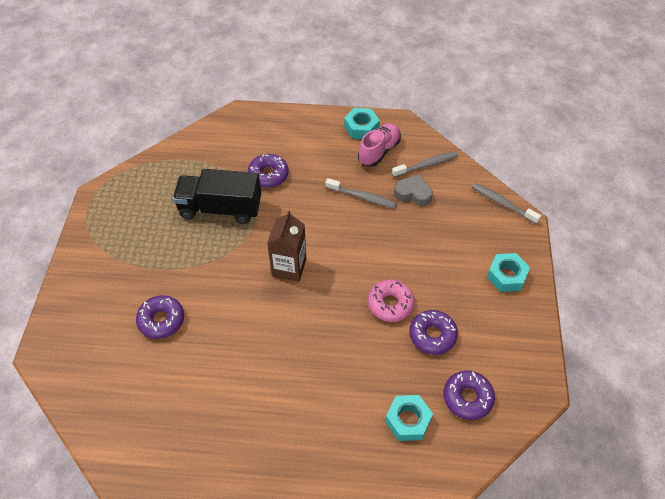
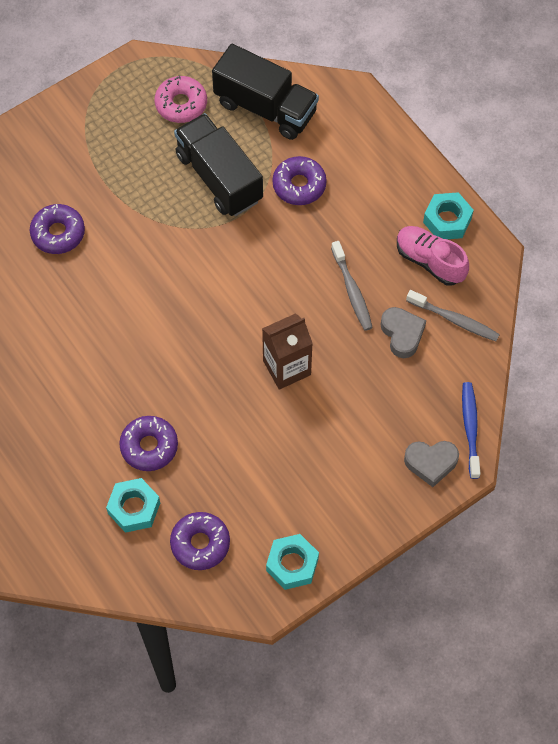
camera: 50 degrees right, 10 degrees up
(201, 156) = (265, 107): none -> black truck
(289, 267) = (206, 290): brown carton -> brown carton (286, 368)
(379, 151) = (430, 261): pink shoe -> pink shoe turned 135 degrees counterclockwise
(390, 304) = (244, 408): pink donut -> pink donut (181, 104)
(432, 335) = (241, 469): purple donut -> purple donut (149, 446)
(502, 203) = (470, 428): grey toothbrush -> blue toothbrush
(506, 276) = (374, 491): turquoise nut -> turquoise nut (292, 564)
(510, 236) = (431, 463): none -> grey heart

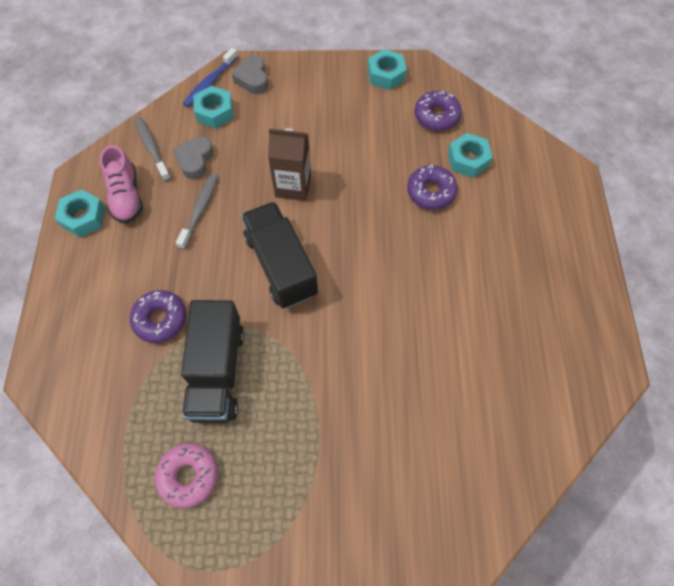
camera: 145 degrees left, 0 degrees up
(58, 233) = (394, 412): purple donut -> none
(265, 107) = (120, 416): black truck -> black truck (281, 265)
(431, 463) = (253, 78): grey heart -> grey heart turned 135 degrees counterclockwise
(433, 397) = (215, 112): none -> turquoise nut

